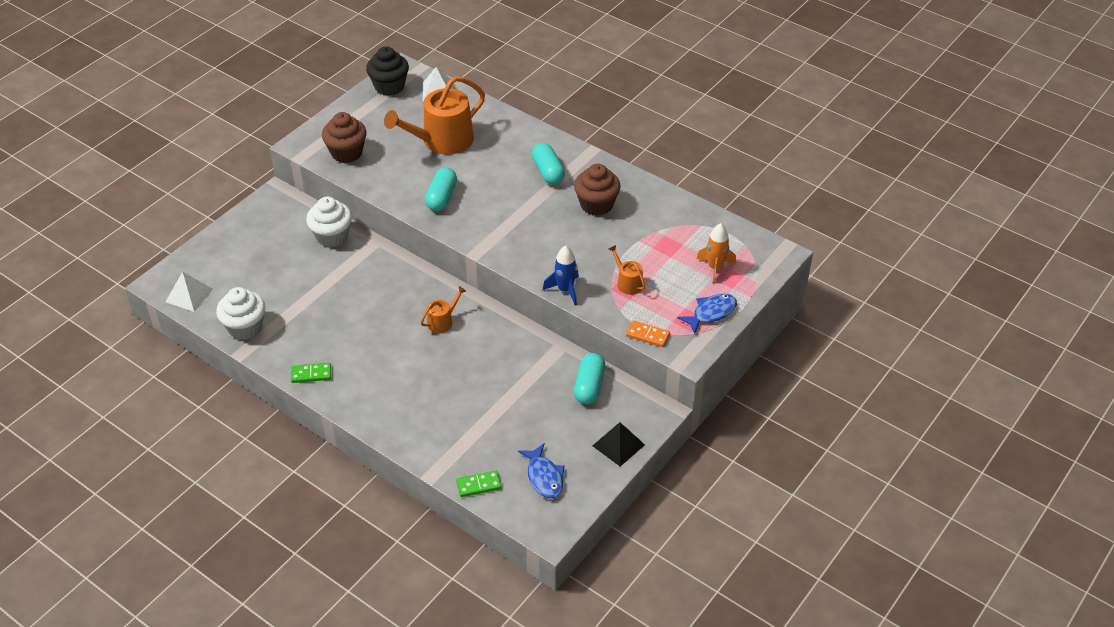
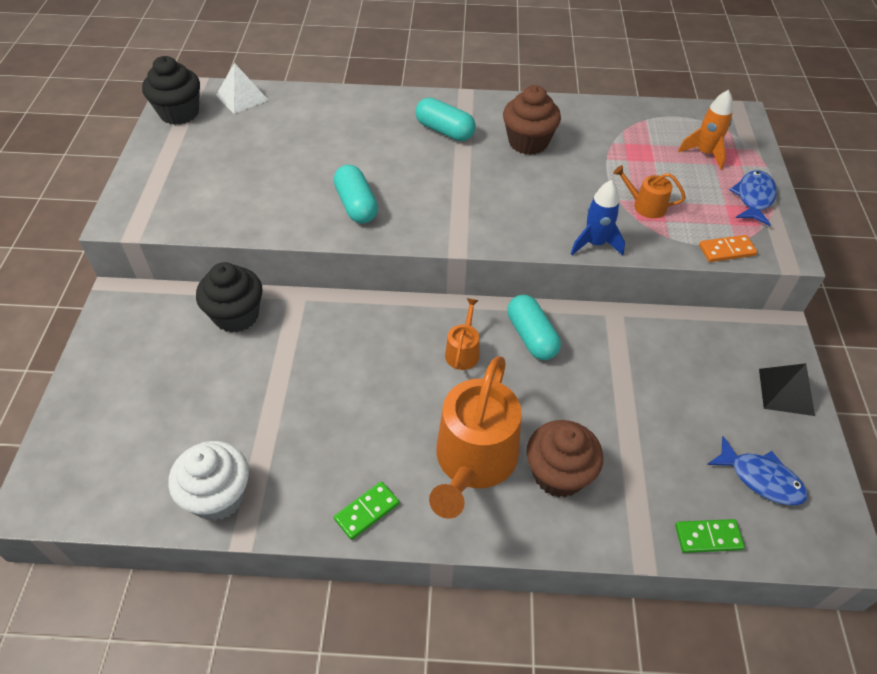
camera: 35 degrees left, 5 degrees up
(189, 295) = (95, 494): white pyramid -> none
(332, 236) = (236, 315): white cupcake -> black cupcake
(346, 153) = (191, 204): brown cupcake -> brown cupcake (558, 474)
(442, 141) = (297, 145): orange watering can -> orange watering can (473, 461)
(479, 485) = (708, 537): green domino -> green domino turned 45 degrees clockwise
(589, 386) = (687, 341): turquoise capsule -> turquoise capsule (531, 337)

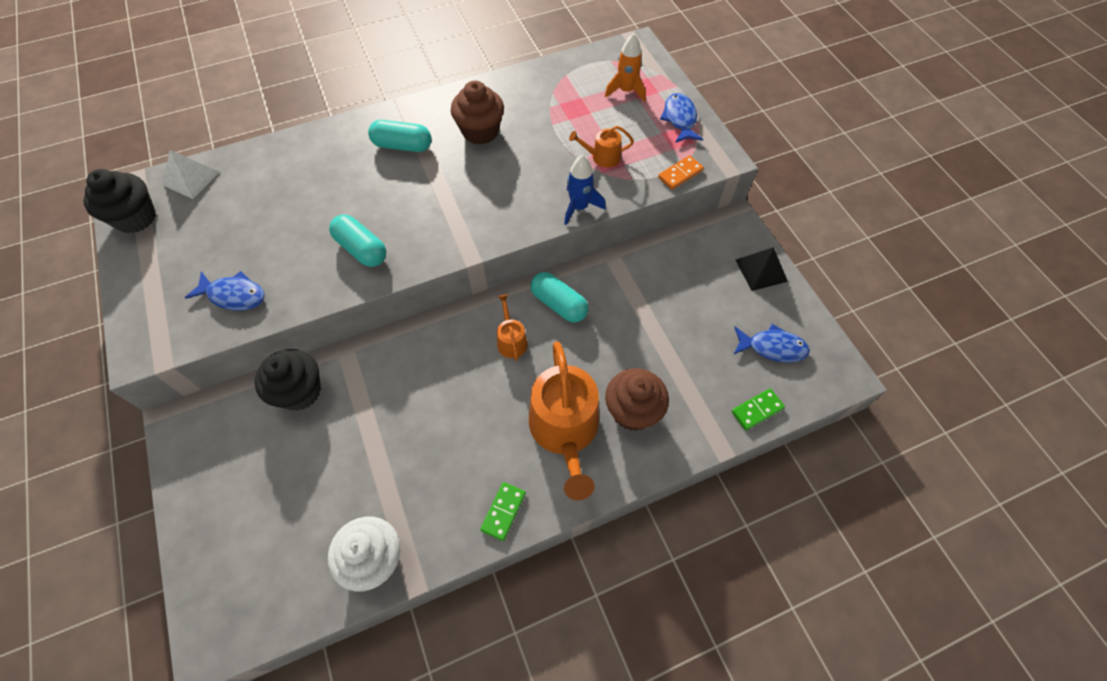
camera: 25 degrees left, 10 degrees up
(222, 203) = (234, 295): none -> blue fish

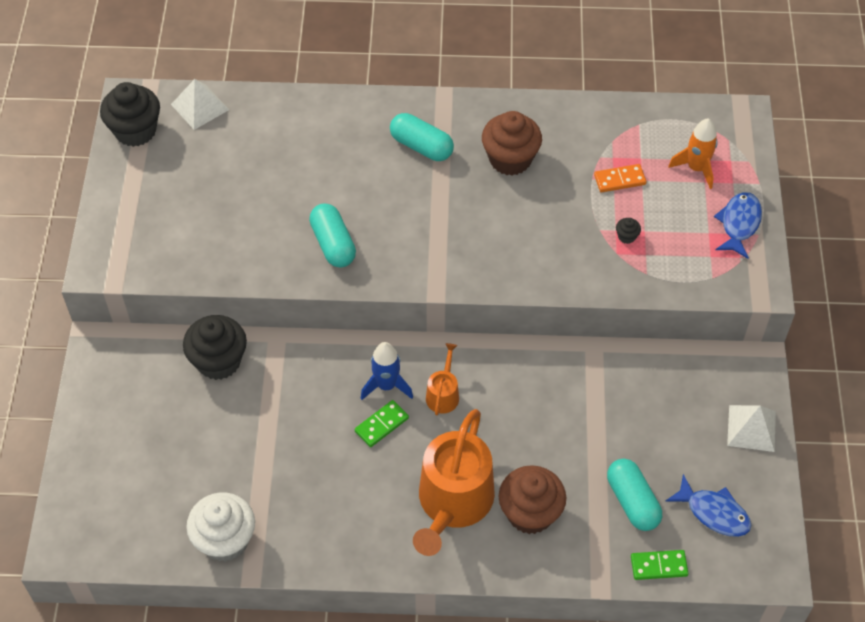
camera: 25 degrees right, 5 degrees down
(234, 295) = (197, 245): blue fish -> none
(503, 511) = (358, 550): green domino -> green domino (381, 425)
(559, 304) = (510, 377): turquoise capsule -> turquoise capsule (632, 501)
(579, 207) = (572, 283): blue rocket -> blue rocket (386, 385)
(602, 157) = (626, 236): orange watering can -> black cupcake
(680, 174) = (702, 287): orange domino -> orange domino (619, 180)
(761, 270) = (751, 428): black pyramid -> white pyramid

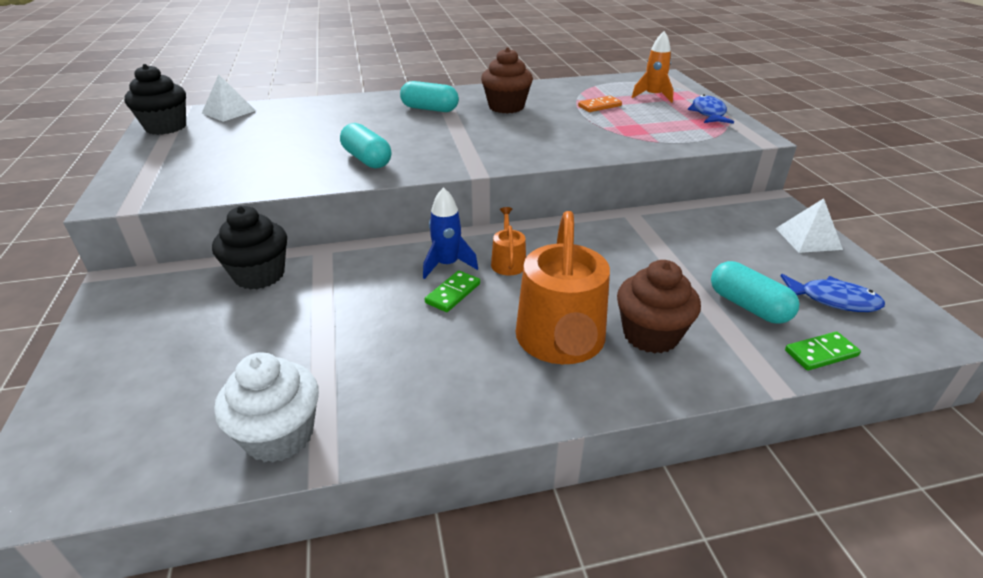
camera: 15 degrees left, 20 degrees down
(626, 236) = (626, 127): black cupcake -> none

